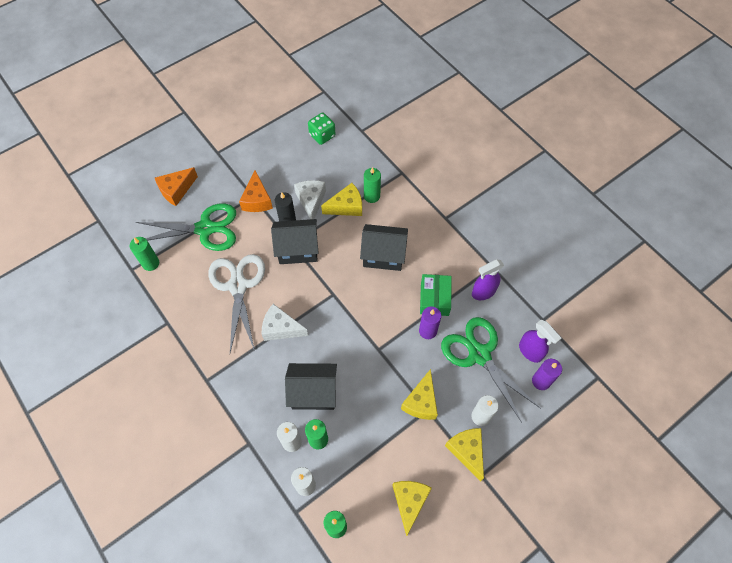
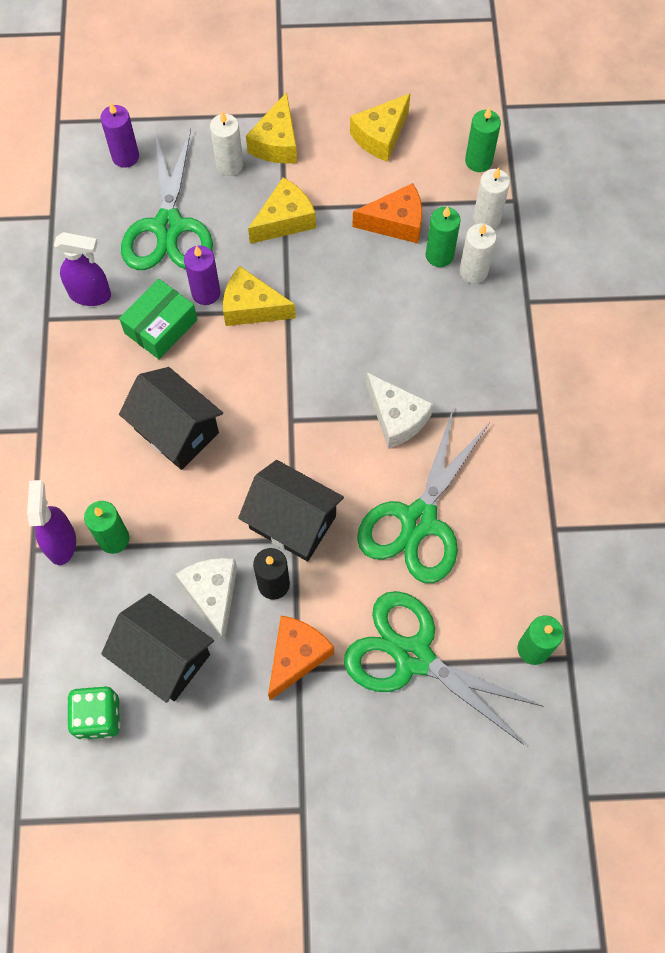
camera: 145 degrees left, 5 degrees up
(176, 190) = (420, 771): orange cheese -> orange cheese (396, 222)
(238, 285) = (418, 521): white scissors -> green scissors
(311, 201) = (212, 594): white cheese -> white cheese turned 135 degrees clockwise
(313, 393) = (408, 310): black house -> black house (164, 657)
(346, 206) = (166, 547): yellow cheese -> yellow cheese (252, 307)
(530, 351) = (104, 193): purple spray bottle -> purple spray bottle (61, 542)

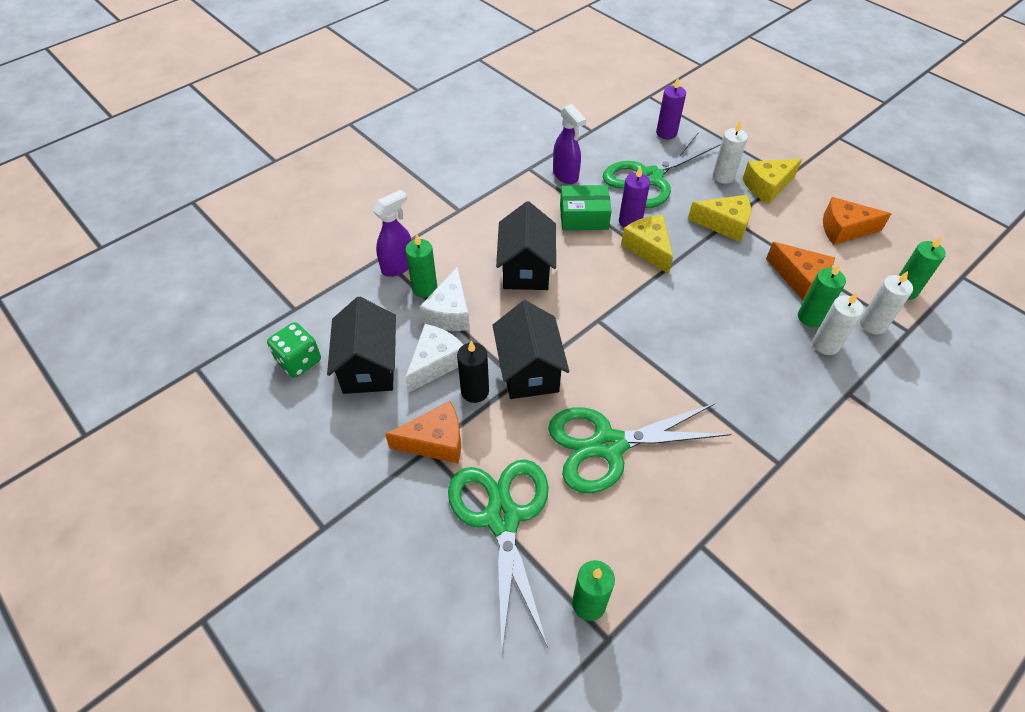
camera: 50 degrees right, 15 degrees down
(380, 136) = (844, 229): yellow cheese -> orange cheese
(396, 418) = (667, 377): white cheese -> white cheese (450, 313)

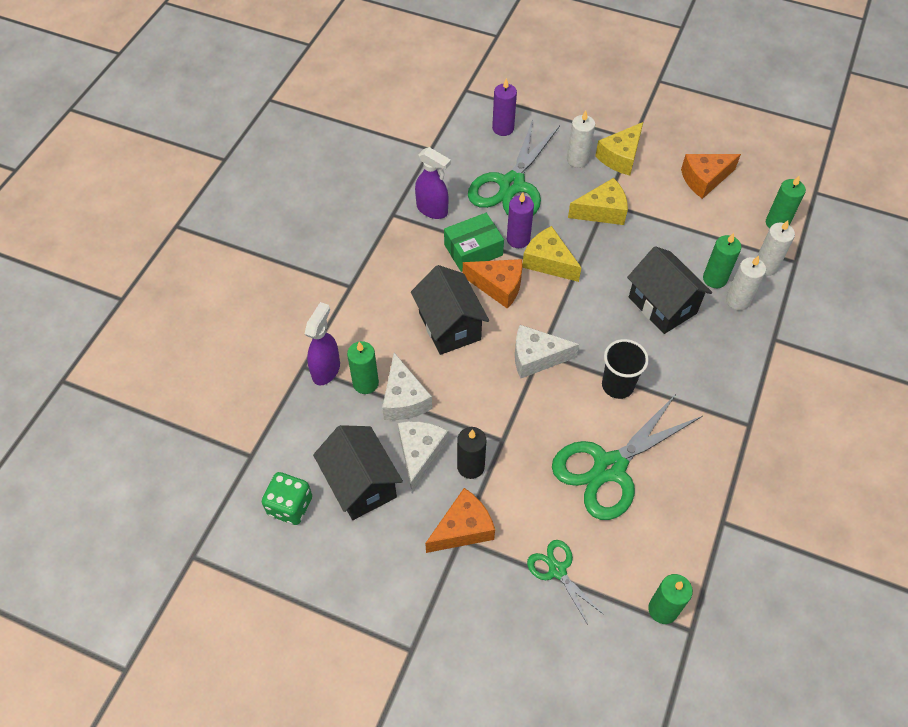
camera: 25 degrees left, 5 degrees up
(502, 517) = (557, 570): green scissors -> green scissors, size x0.51
(529, 371) = (507, 427): black house -> black house (662, 305)
(591, 323) = (536, 357): none -> white cheese
(657, 375) = (617, 385): none -> black cup
(799, 278) = (689, 243): orange cheese -> orange cheese (498, 286)

